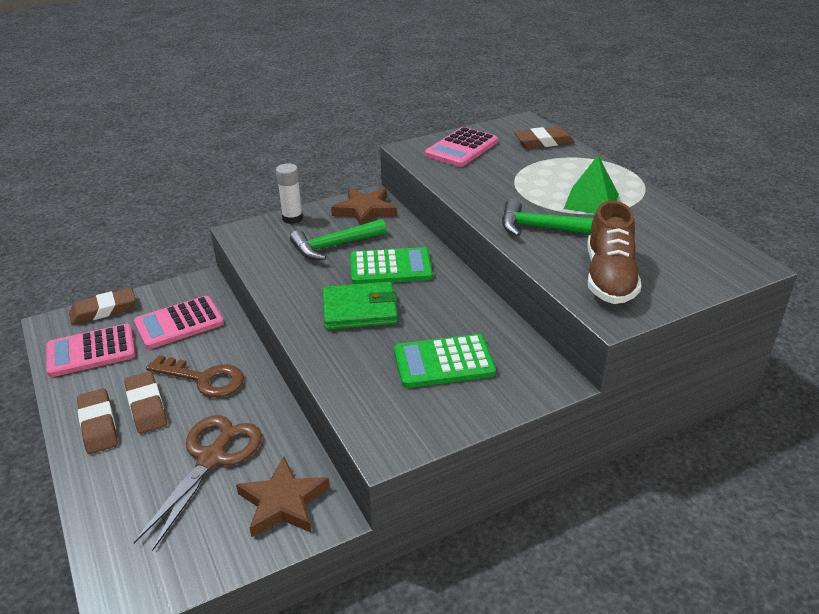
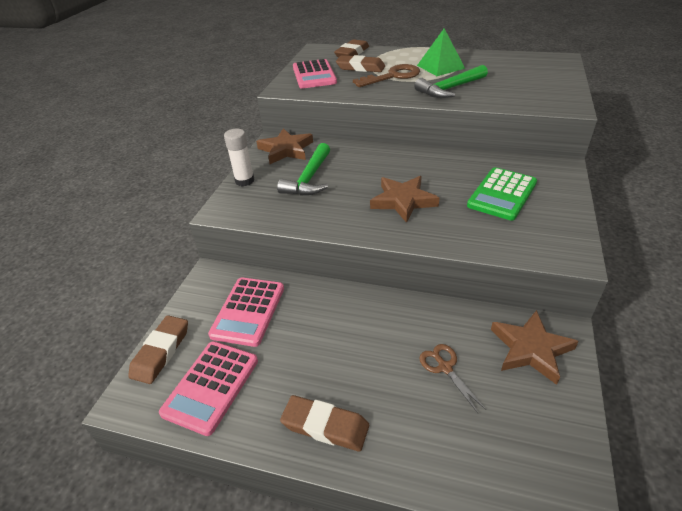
camera: 45 degrees left, 5 degrees up
(146, 406) = (335, 380): brown eraser -> brown eraser (360, 68)
(204, 379) = (340, 328): brown key -> brown key (392, 76)
(212, 458) = (445, 367): brown scissors -> brown scissors, size x0.52
(359, 310) = (403, 201): green wallet -> brown star
(390, 267) = (370, 169): green calculator -> none
(609, 277) = (529, 93): brown shoe -> none

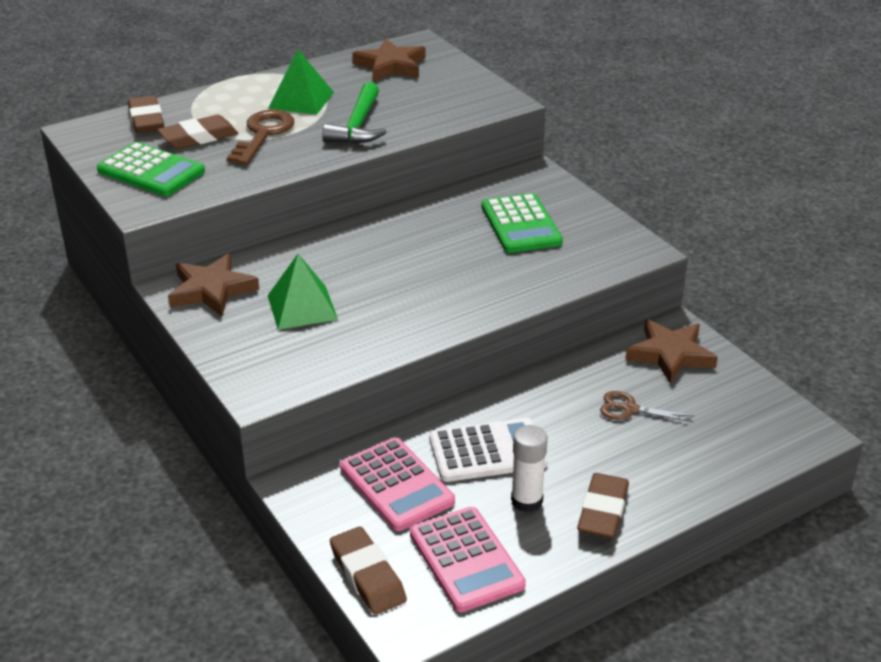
camera: 50 degrees left, 5 degrees down
(244, 181) = (225, 349): white glue stick -> white glue stick (526, 501)
(309, 179) = (302, 307): green hammer -> green pyramid
(314, 75) = (151, 171): pink calculator -> green calculator
(319, 328) = (487, 451): none -> white calculator
(325, 426) = (603, 511): brown eraser -> brown eraser turned 45 degrees counterclockwise
(403, 201) = (440, 278): brown star -> brown star (391, 65)

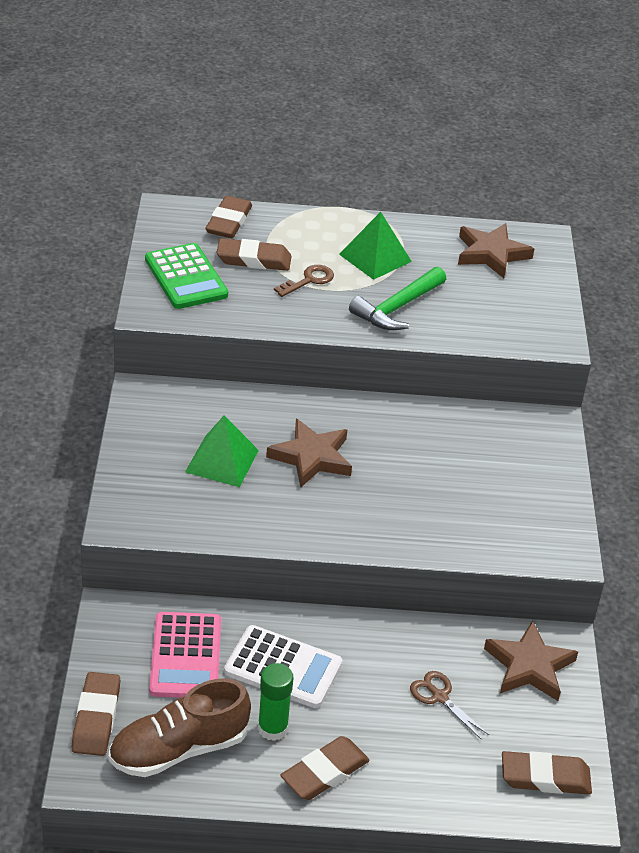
camera: 30 degrees right, 5 degrees up
(212, 290) = (167, 409): brown star -> brown star (311, 457)
(263, 134) = (309, 280): brown key -> brown key, size x0.64
(466, 560) = (179, 749): pink calculator -> brown shoe
(521, 225) = (482, 472): green calculator -> none
(526, 501) = (272, 728): white glue stick -> green glue stick
(764, 424) = (545, 777): none -> brown eraser

